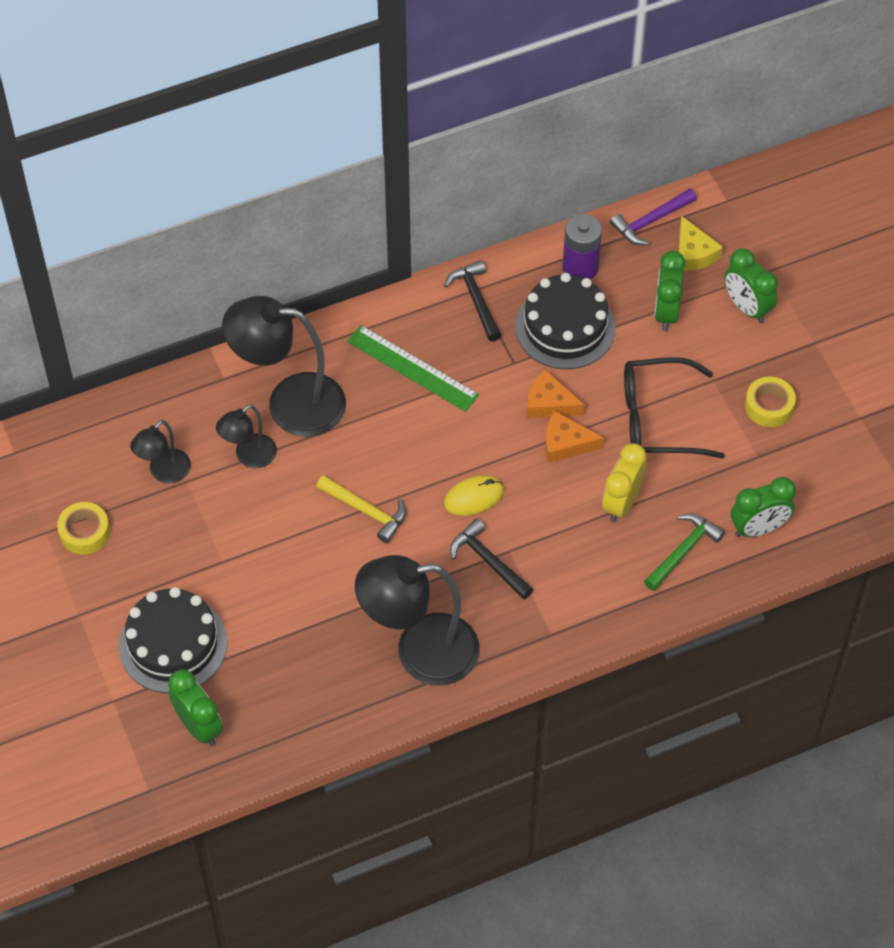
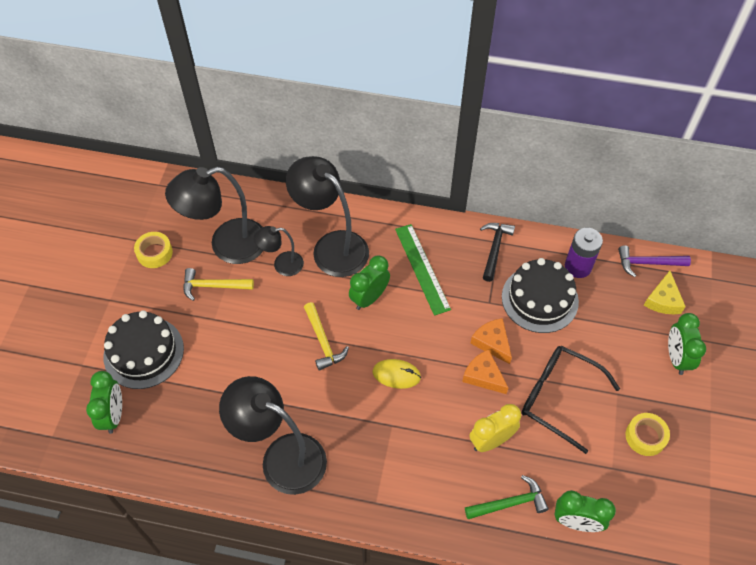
camera: 35 degrees right, 0 degrees up
(164, 473) = (227, 245): black lamp -> black lamp, size x1.90
(189, 527) = (213, 286): none -> yellow hammer
(488, 561) = (373, 423): black hammer -> none
(666, 312) = (616, 328): green clock -> green clock (369, 298)

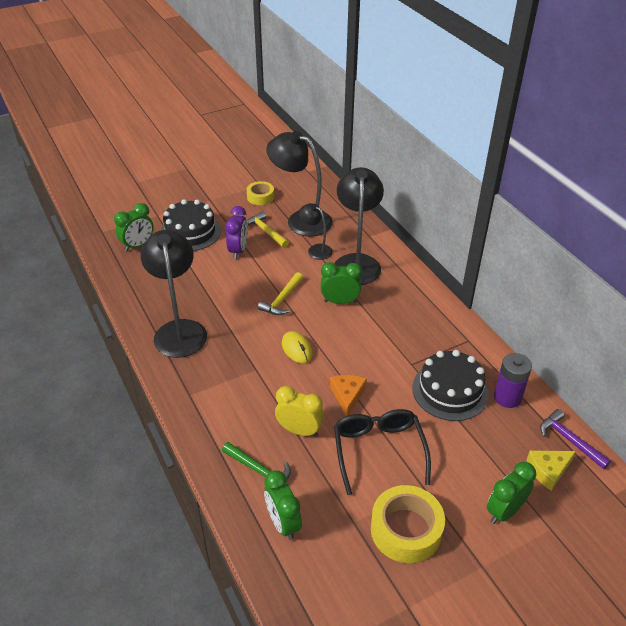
camera: 50 degrees right, 15 degrees down
(217, 329) = (238, 250): none -> purple clock
(422, 268) = (395, 313): green ruler -> none
(492, 342) = (380, 385): orange cheese -> none
(494, 249) = (460, 341): black hammer -> none
(645, 436) = (406, 530): yellow tape -> yellow tape, size x1.68

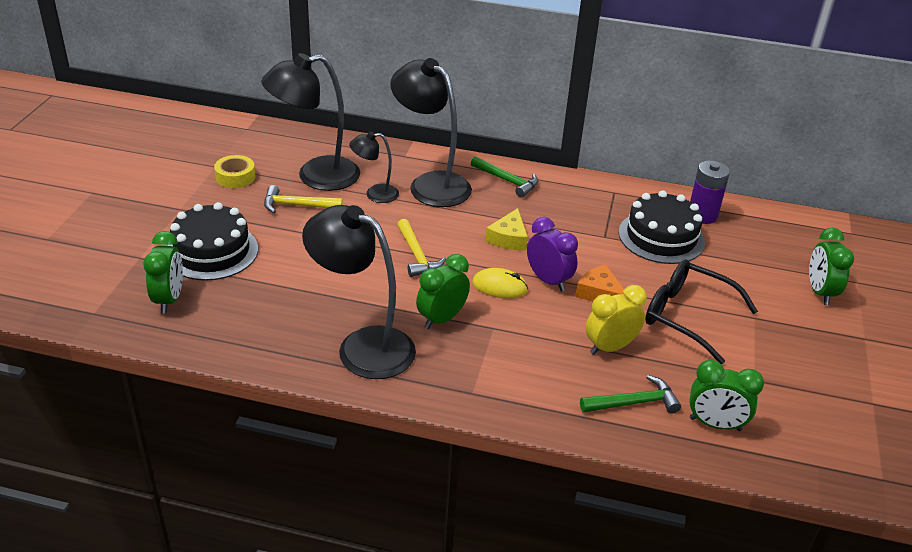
camera: 50 degrees left, 5 degrees down
(238, 250) = (298, 238): purple clock -> purple clock (548, 280)
(340, 302) = (470, 225): green clock -> green clock (441, 319)
(406, 530) = (791, 355): yellow tape -> none
(407, 289) = (507, 181): none -> green hammer
(548, 470) = (799, 246): yellow cheese -> yellow cheese (508, 238)
(569, 440) = (779, 217): purple hammer -> none

